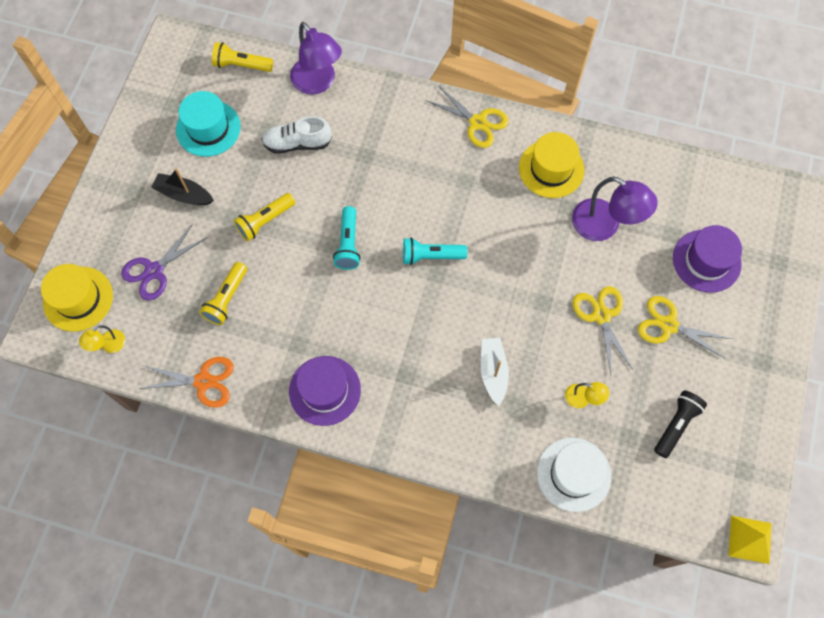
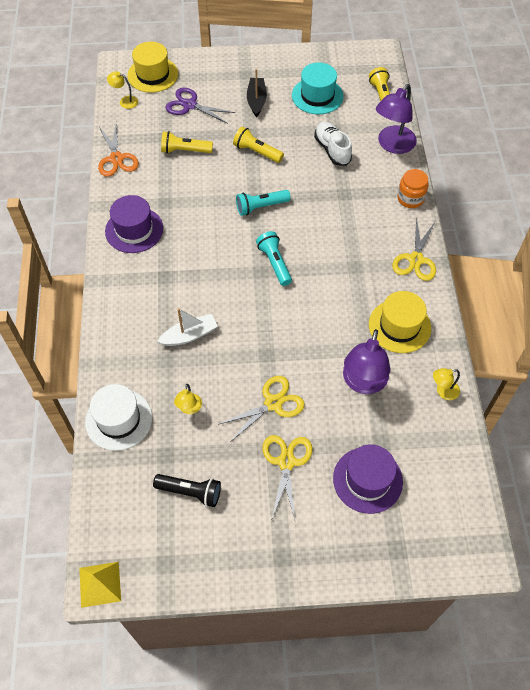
camera: 70 degrees right, 10 degrees down
(398, 96) = (410, 198): none -> orange jar
(635, 161) = (443, 391): none -> yellow lamp

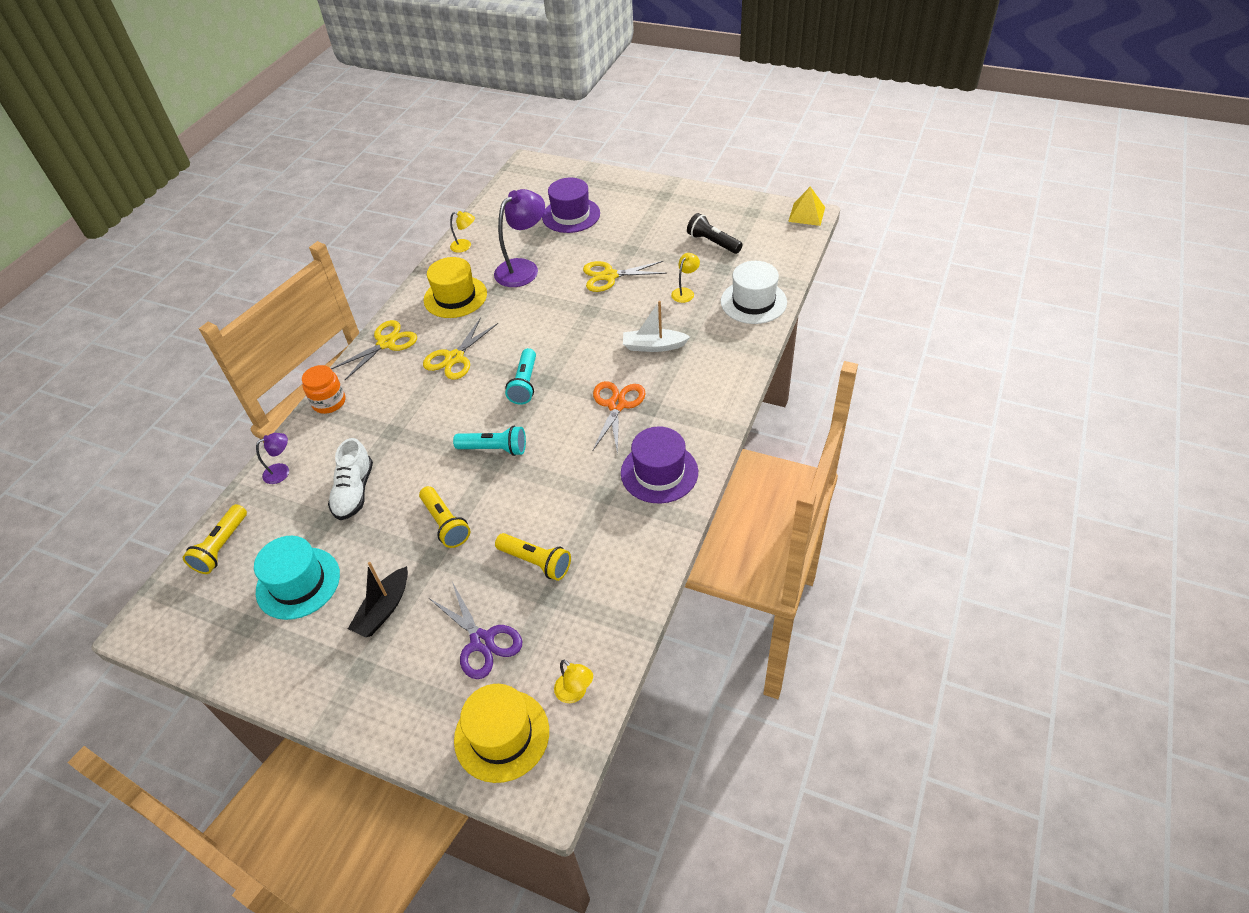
camera: 150 degrees left, 10 degrees down
(116, 159) = (636, 585): orange scissors -> orange scissors (616, 405)
(286, 462) = (625, 239): yellow scissors -> yellow scissors (454, 358)
(392, 145) = (282, 471): purple lamp -> purple lamp, size x0.50

